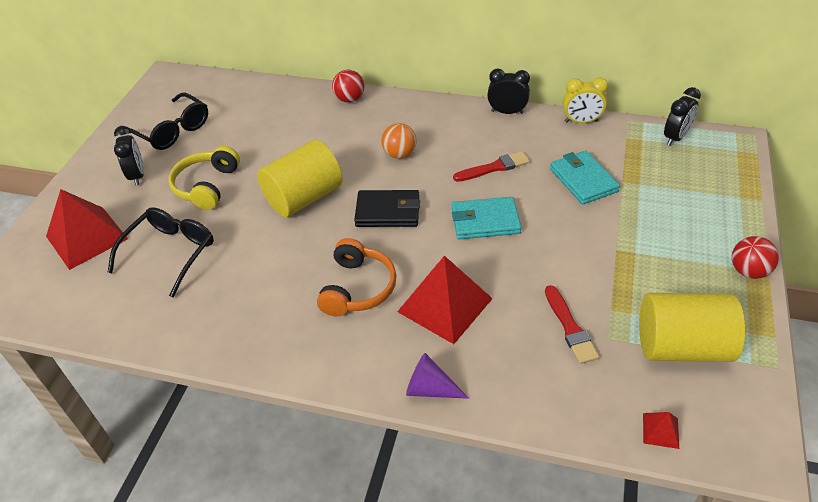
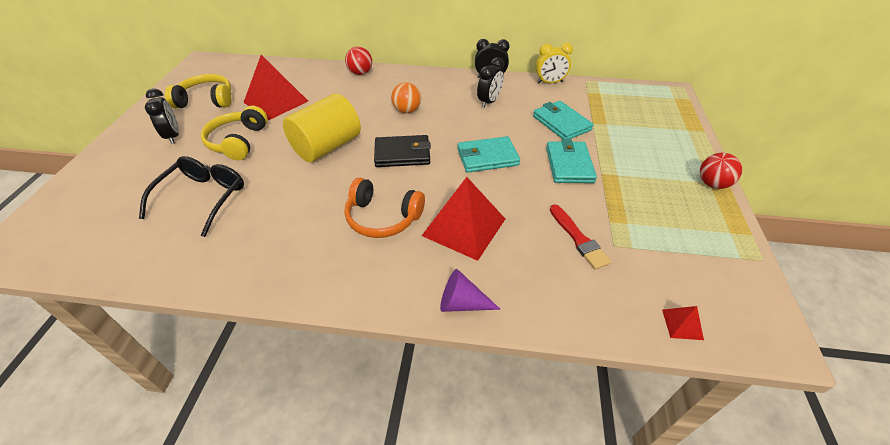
camera: 10 degrees left, 0 degrees up
(87, 237) = (121, 189): red pyramid -> red pyramid (276, 101)
(172, 130) = (206, 100): black glasses -> yellow headphones
(358, 288) = (382, 217): orange headphones -> orange headphones turned 105 degrees clockwise
(494, 168) = (487, 117): red brush -> none
(580, 236) = (569, 165): none -> turquoise wallet
(675, 137) = (625, 91): black clock -> black clock (489, 102)
(681, 346) = (678, 248): yellow cylinder -> none

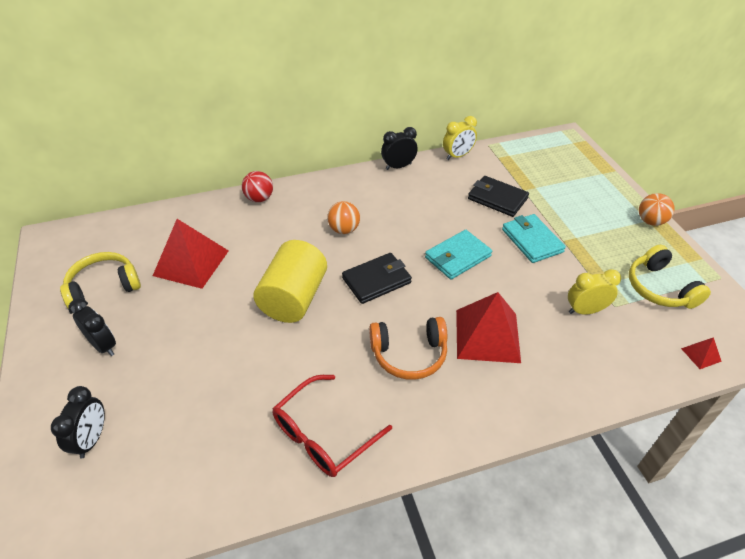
camera: 25 degrees left, 0 degrees up
(203, 198) = (208, 404): black glasses -> none
(238, 141) = (189, 325): yellow headphones -> yellow headphones (659, 288)
(264, 252) = (323, 434): none -> red glasses
(462, 303) = (536, 407): purple cone -> none
(489, 102) = (417, 195): black clock -> black clock (92, 439)
(561, 123) = (497, 198): turquoise wallet -> black wallet
(578, 239) = (585, 310): red brush -> yellow clock
(712, 184) = (650, 221): red ball -> orange ball

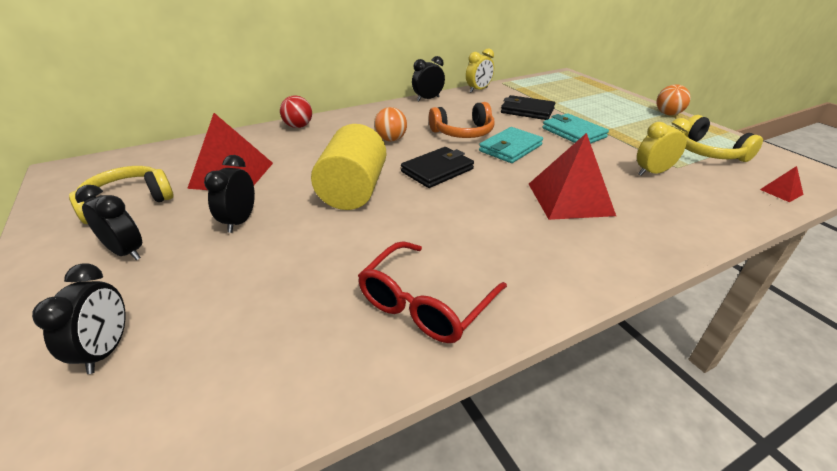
camera: 10 degrees left, 10 degrees down
(193, 323) = (240, 221): none -> black clock
(409, 354) = (496, 221): orange headphones -> orange headphones (463, 132)

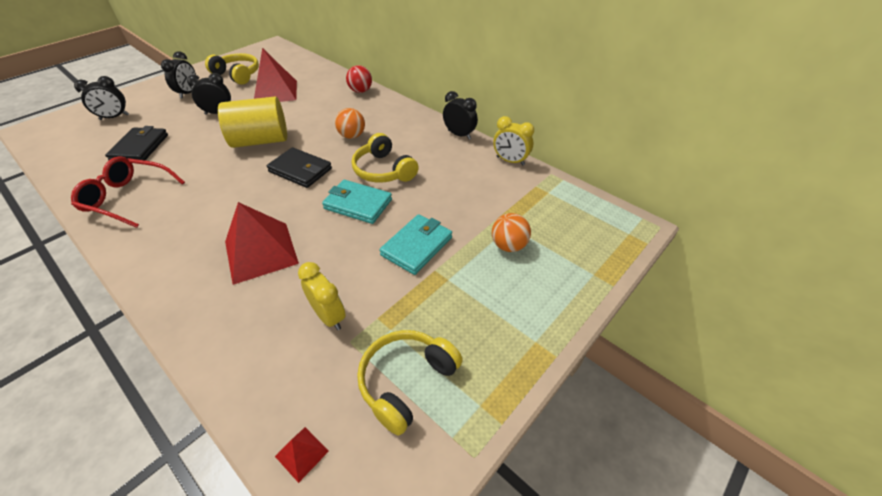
camera: 70 degrees right, 10 degrees up
(463, 132) = (383, 170): orange headphones -> yellow headphones
(527, 111) = (465, 204): black wallet -> black wallet (140, 147)
(668, 114) = (536, 345): orange ball -> orange ball (508, 245)

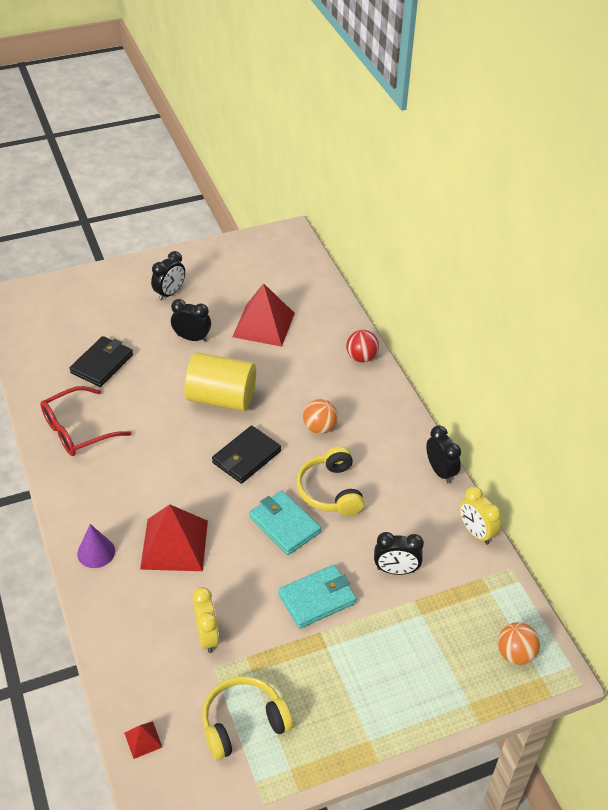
camera: 25 degrees right, 0 degrees up
(114, 117) = (87, 307): black clock -> black clock (396, 570)
(128, 198) = (77, 430): red glasses -> red glasses turned 75 degrees counterclockwise
(178, 287) = (96, 552): none -> purple cone
(237, 75) = (231, 279): yellow headphones -> none
(300, 170) = (246, 457): black wallet -> black wallet turned 75 degrees clockwise
(508, 245) = (406, 636): orange ball -> orange ball (515, 653)

